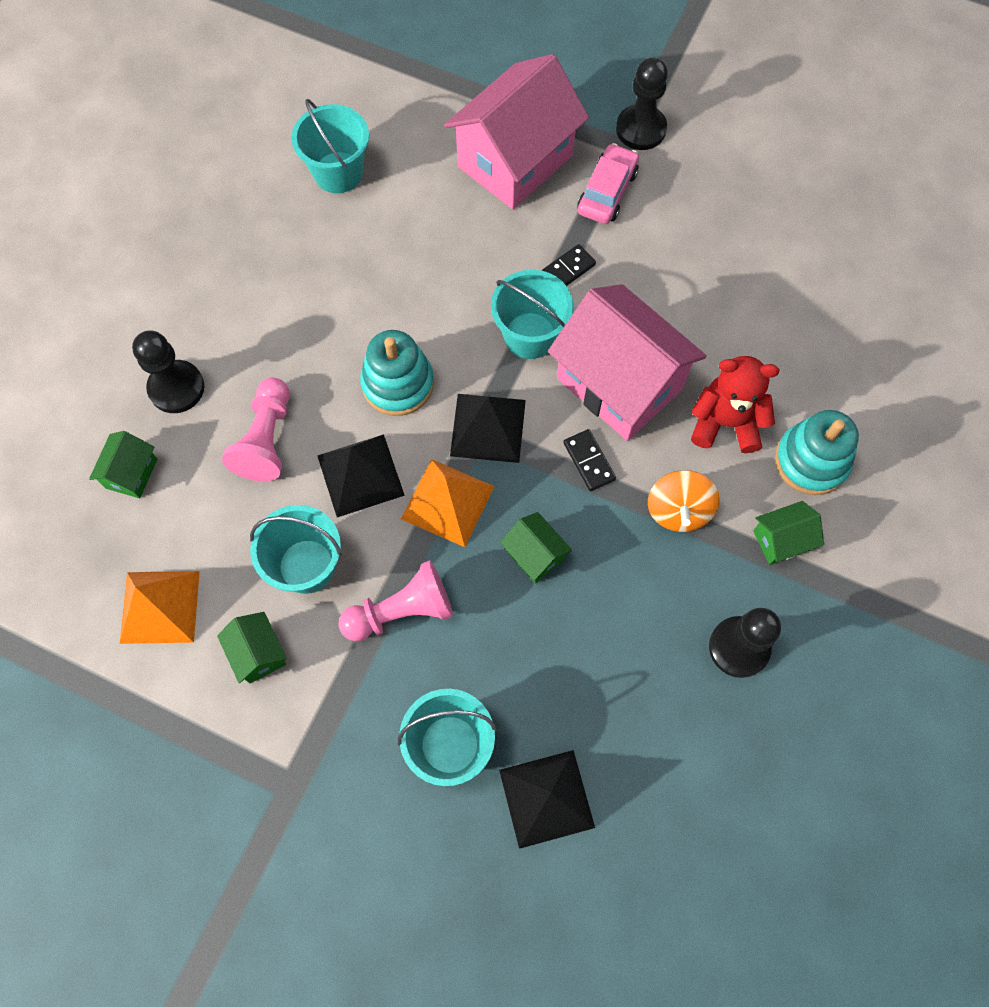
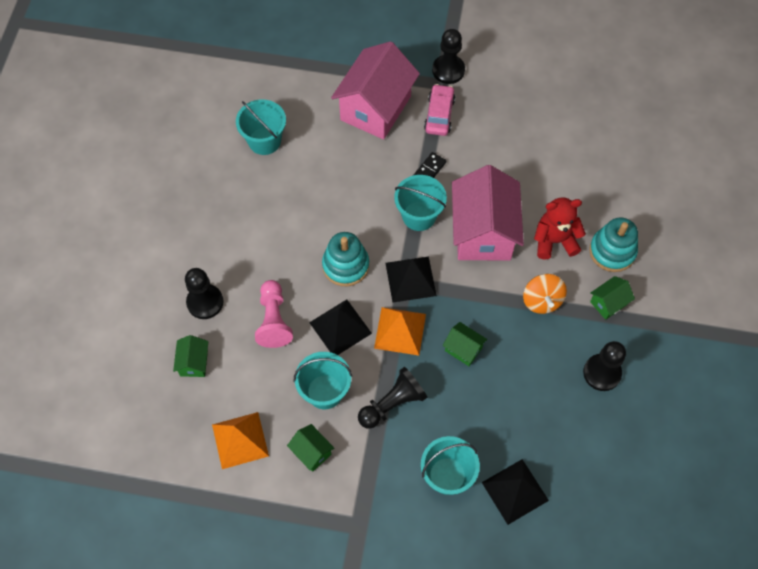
camera: 15 degrees left, 5 degrees down
(402, 611) = (392, 404): pink pawn -> black pawn
(589, 461) = (479, 284): black domino -> none
(619, 383) = (483, 232): pink house -> pink house turned 60 degrees clockwise

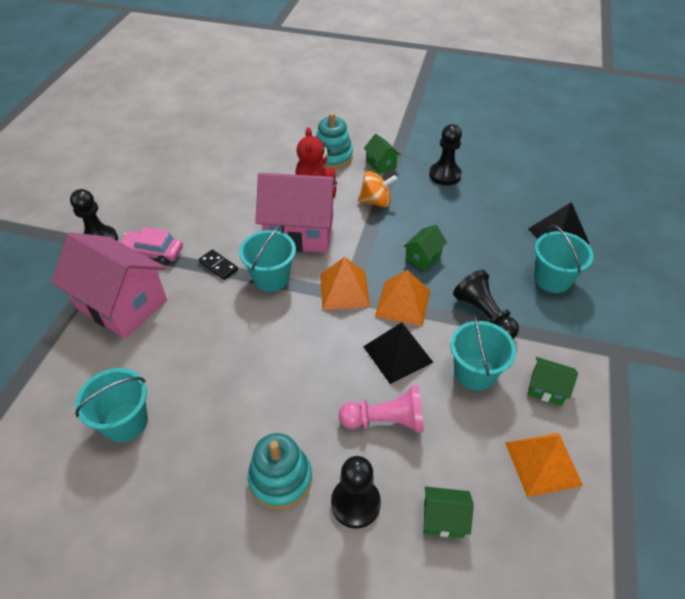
camera: 85 degrees left, 15 degrees down
(311, 452) = (546, 389): green house -> green house turned 60 degrees clockwise
(345, 265) = (321, 345): turquoise stacking toy -> turquoise stacking toy (280, 479)
(410, 279) = (344, 290): black pyramid -> orange pyramid

